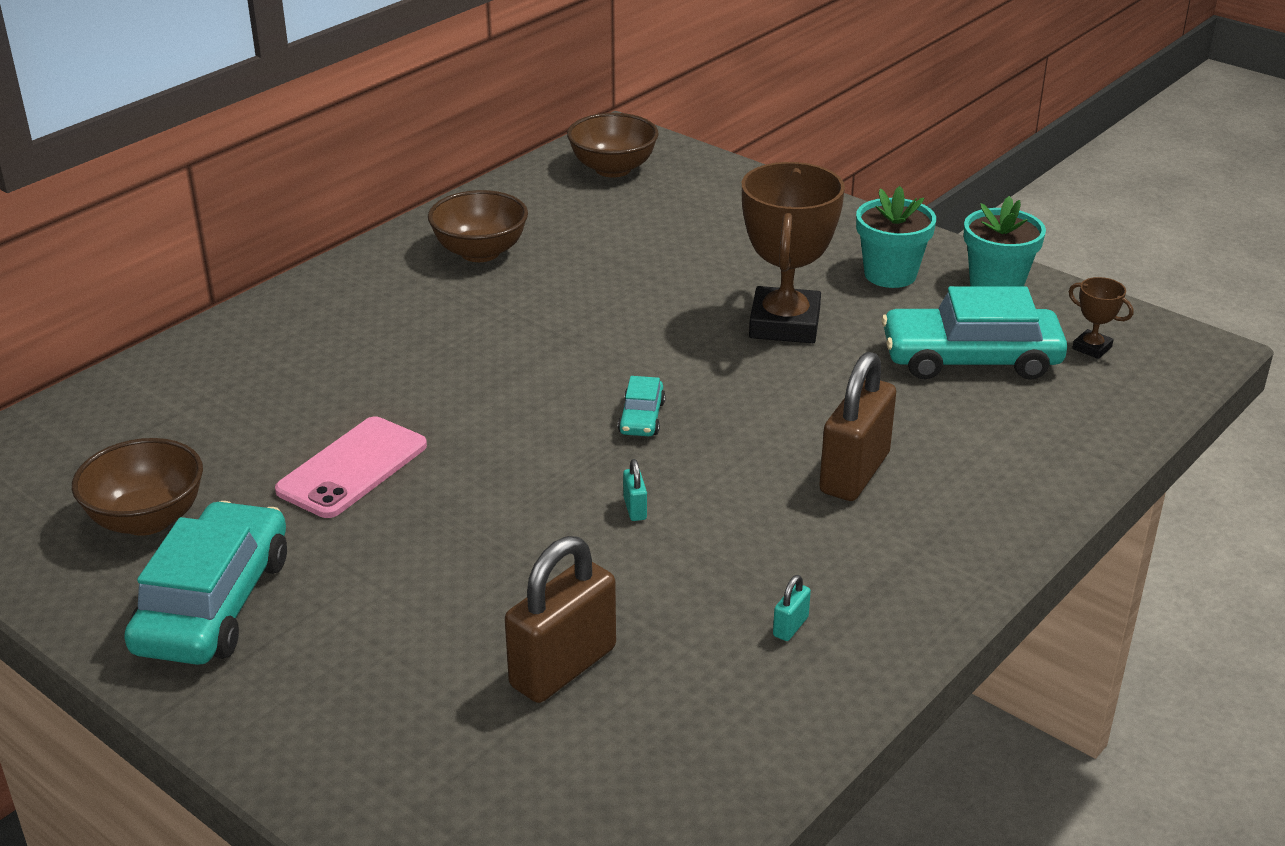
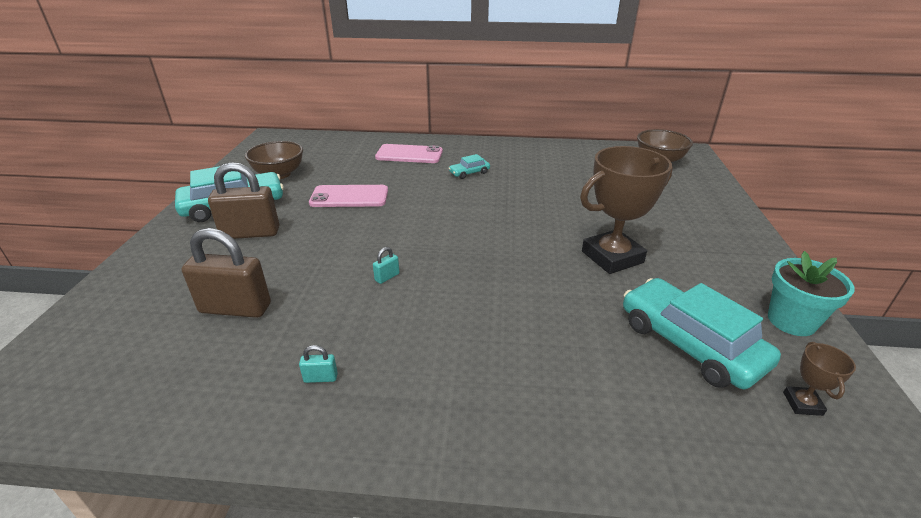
camera: 55 degrees right, 0 degrees up
(277, 356) = (409, 154): none -> pink phone
(480, 252) = (540, 161): brown bowl -> none
(641, 417) = (467, 248): turquoise car -> turquoise car (469, 173)
(854, 473) = (500, 342): brown padlock -> brown padlock (250, 233)
(890, 274) = (723, 273): turquoise flower pot -> none

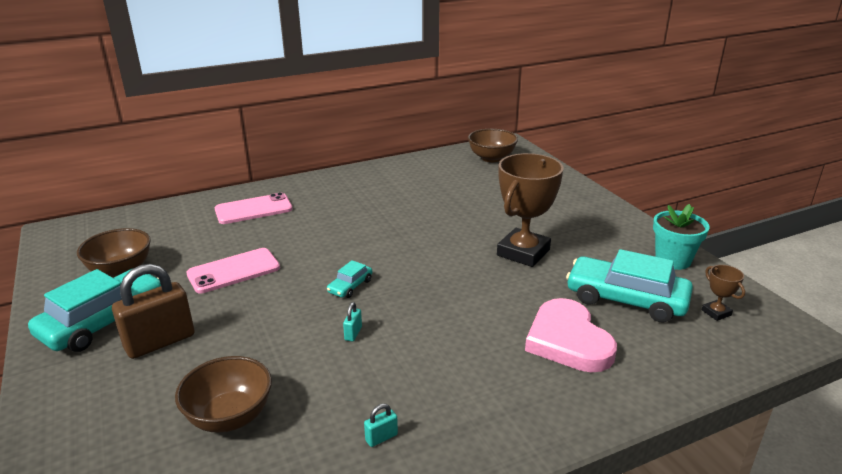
camera: 30 degrees left, 5 degrees down
(235, 308) = (230, 417): brown padlock -> brown bowl
(469, 173) = (335, 212): turquoise car -> turquoise car (350, 286)
(581, 362) = (568, 340): none -> pink heart

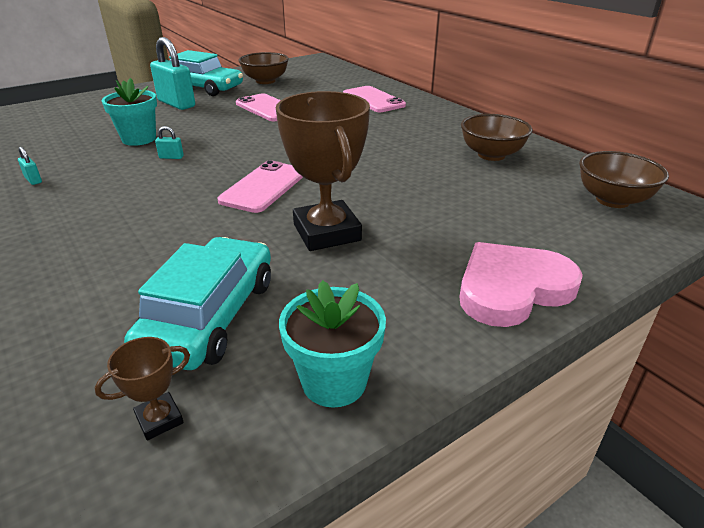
camera: 80 degrees right, 5 degrees up
(160, 342) = (176, 104): brown padlock -> turquoise padlock
(230, 417) = (86, 132): brown bowl -> brown bowl (491, 155)
(282, 363) = (139, 139): none -> turquoise flower pot
(350, 286) = (245, 148): turquoise car -> none
(443, 277) = (264, 187): none -> pink phone
(523, 252) = (327, 232): brown trophy -> brown trophy turned 45 degrees clockwise
(568, 340) = (127, 265): pink heart -> pink heart (512, 288)

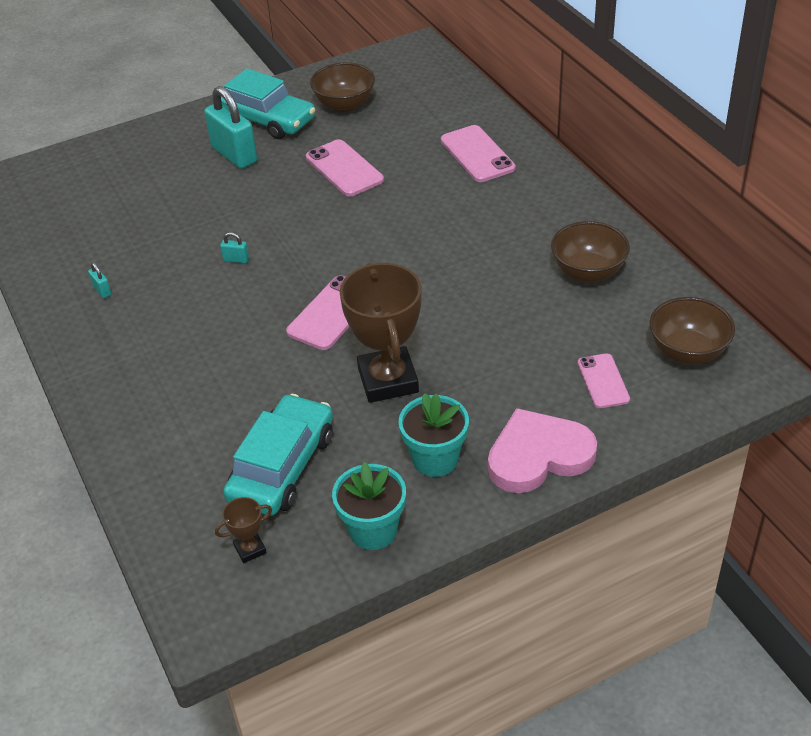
camera: 10 degrees right, 10 degrees up
(139, 139) = (198, 225): turquoise flower pot -> turquoise flower pot (435, 459)
(546, 224) = (603, 381): none -> pink phone

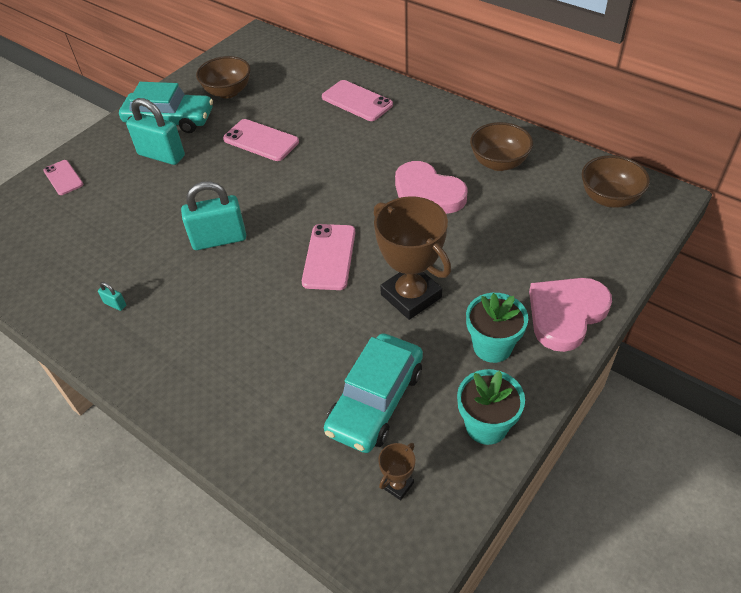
camera: 25 degrees left, 5 degrees up
(236, 260) = (219, 239): turquoise padlock -> turquoise padlock, size x2.44
(282, 467) = (375, 400): turquoise car -> turquoise car turned 150 degrees counterclockwise
(481, 281) = (427, 194): none -> pink heart
(603, 381) = (569, 240): pink phone -> pink phone (63, 178)

